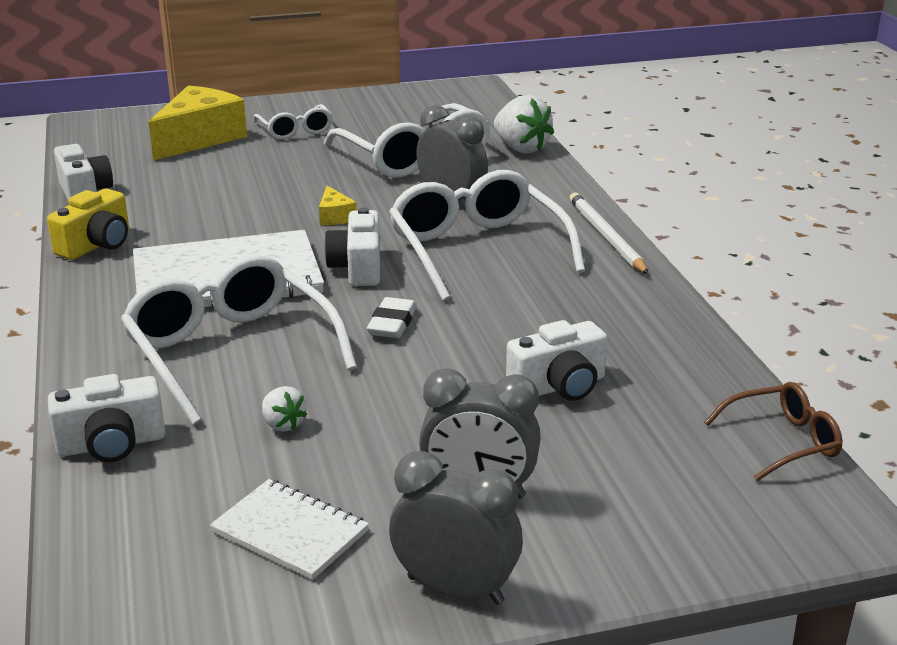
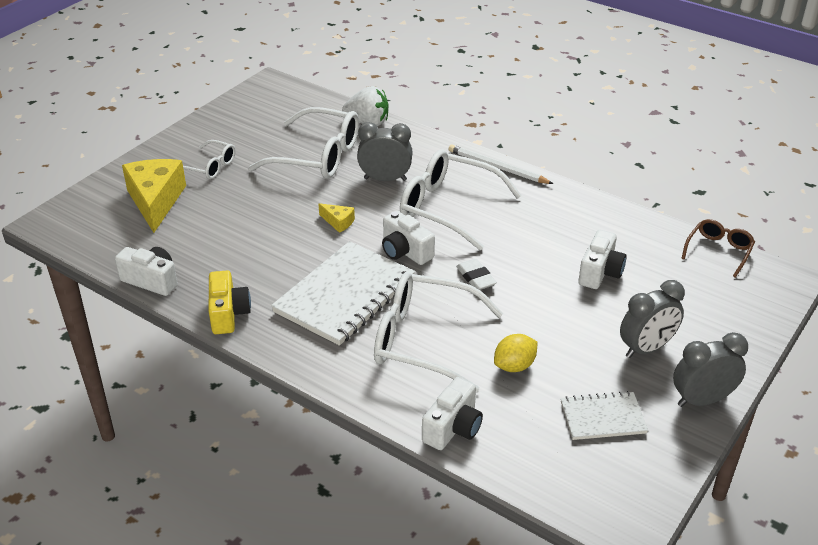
camera: 40 degrees left, 10 degrees up
(283, 424) = (514, 366): white strawberry -> yellow lemon

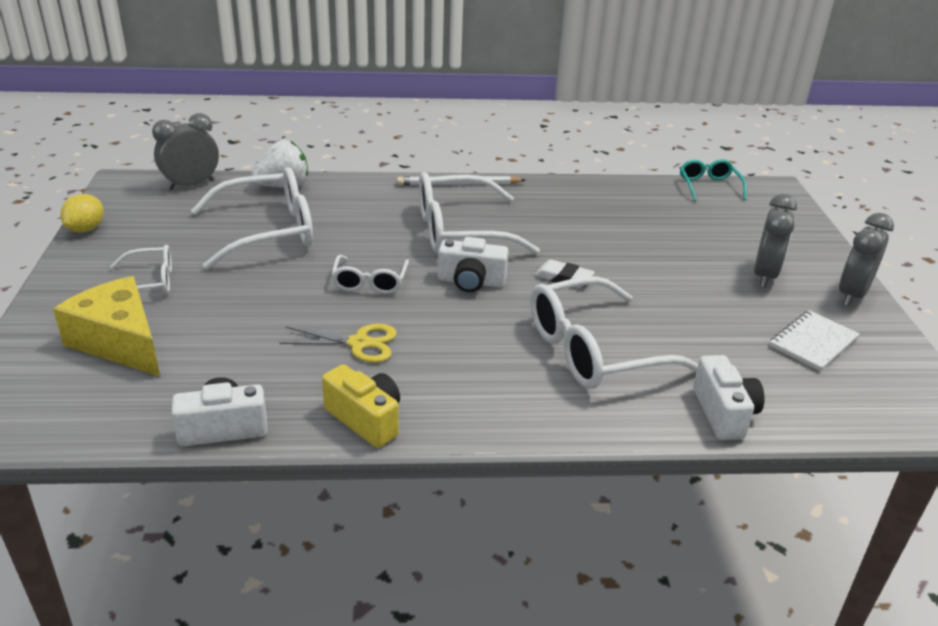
camera: 40 degrees left, 5 degrees down
(281, 263) = (359, 343): none -> yellow scissors
(338, 222) = (370, 282): yellow cheese -> white glasses
(344, 295) = (466, 344): white notebook -> none
(385, 179) = (367, 228): grey clock -> grey clock (191, 185)
(514, 366) = (695, 335): yellow lemon -> yellow lemon (86, 229)
(600, 272) = (652, 233): white camera -> none
(718, 251) = (709, 187): brown glasses -> turquoise glasses

